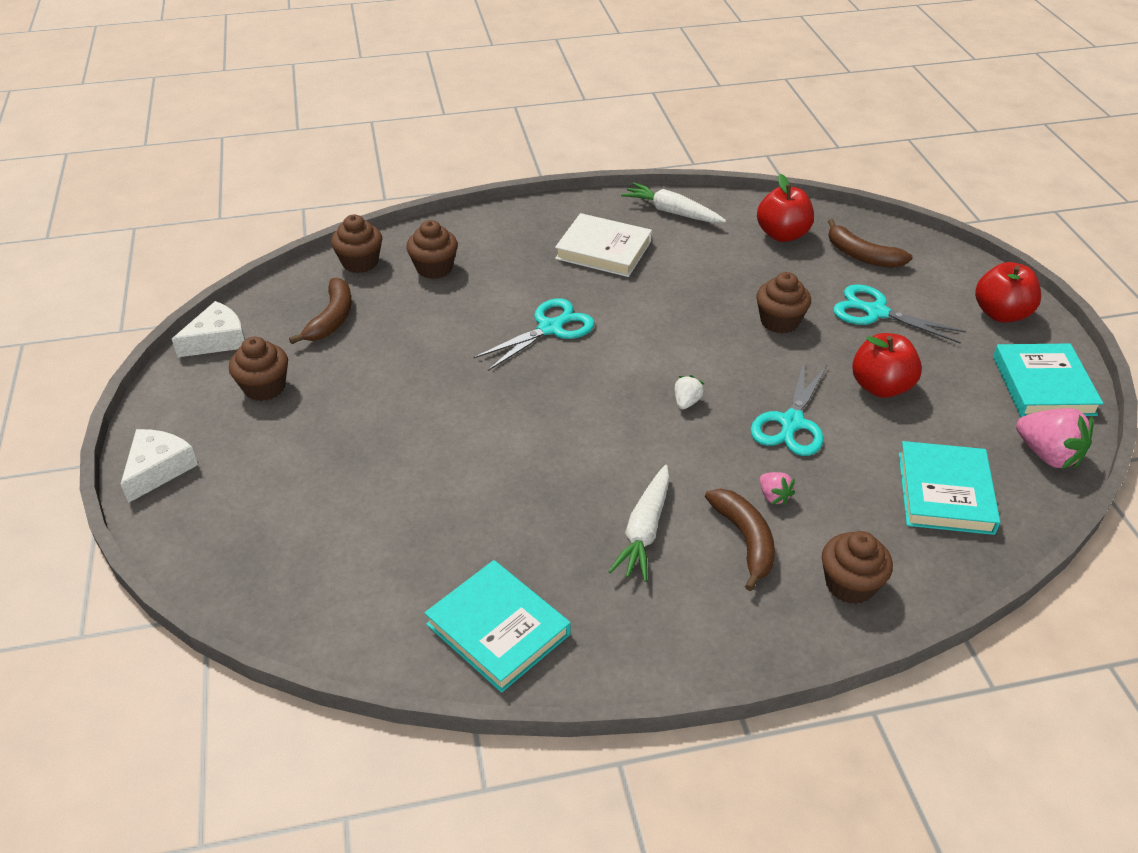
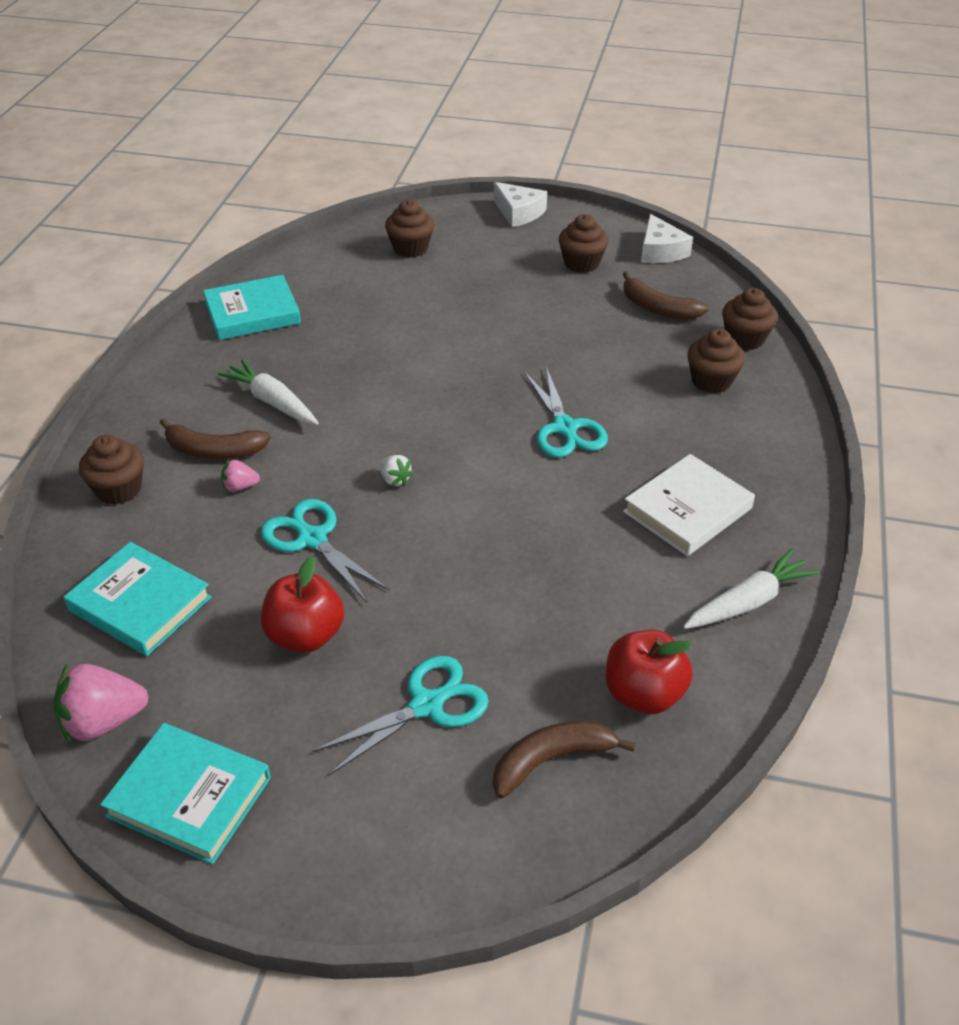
camera: 115 degrees right, 0 degrees up
(779, 321) = (467, 604): brown cupcake -> brown cupcake (410, 248)
(1001, 314) = (335, 848): red apple -> none

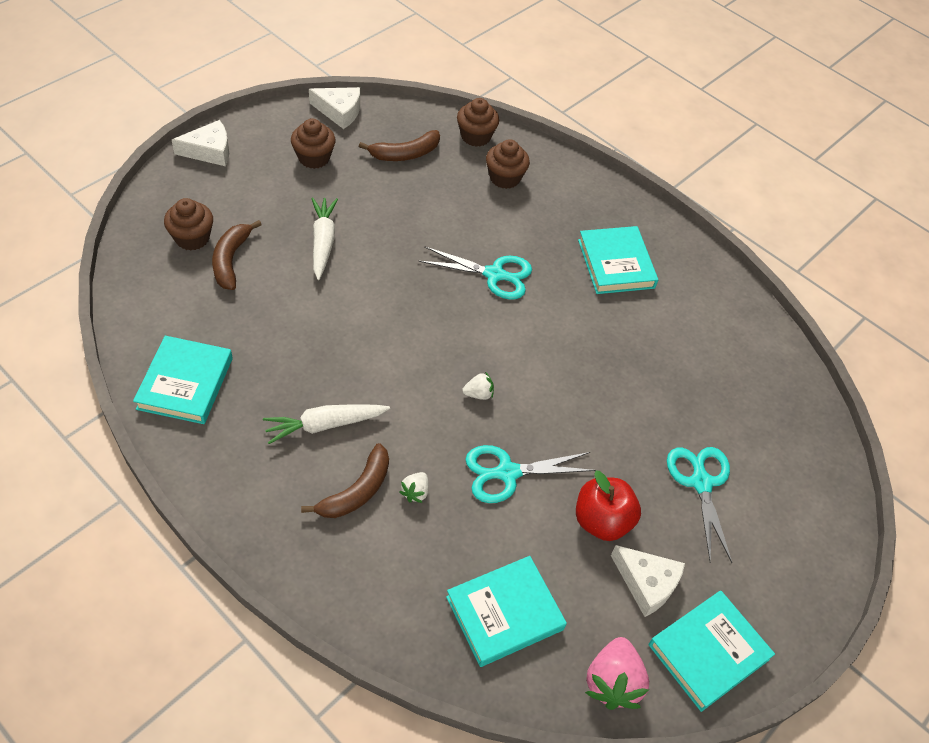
camera: 65 degrees left, 10 degrees up
(119, 489) = (356, 578): brown cupcake -> none
(240, 487) = (415, 492): pink strawberry -> white strawberry
(248, 705) = (647, 583): none -> white cheese
(551, 760) = (774, 443): brown banana -> brown banana (231, 260)
(643, 694) = (749, 373): red apple -> none
(687, 510) = (616, 264): white book -> turquoise book
(748, 602) = (708, 285): white carrot -> white carrot (323, 242)

